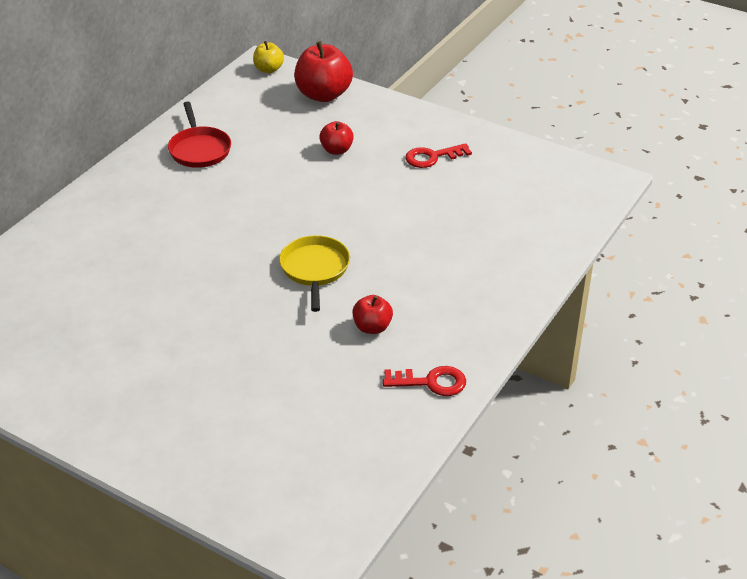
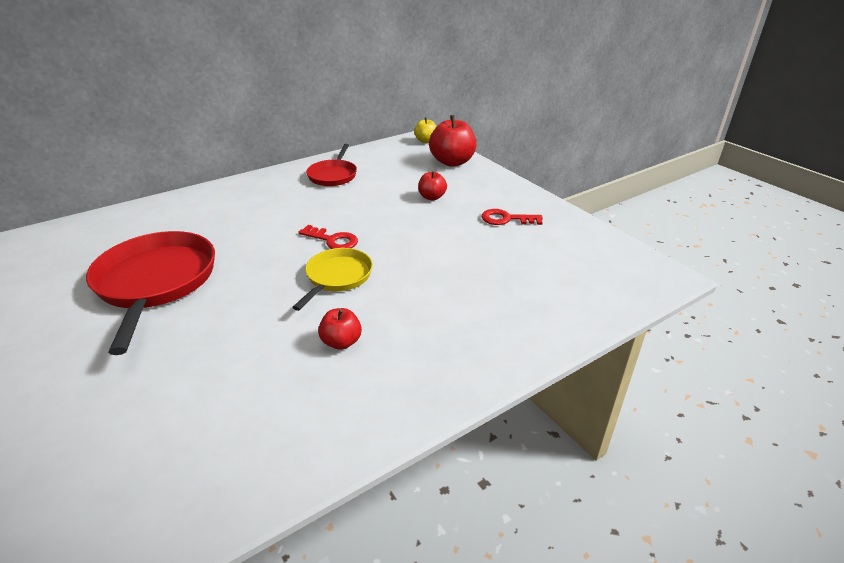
camera: 25 degrees right, 5 degrees down
(135, 330) = (156, 282): none -> red pan
(431, 382) = (350, 420): red key -> red key (332, 240)

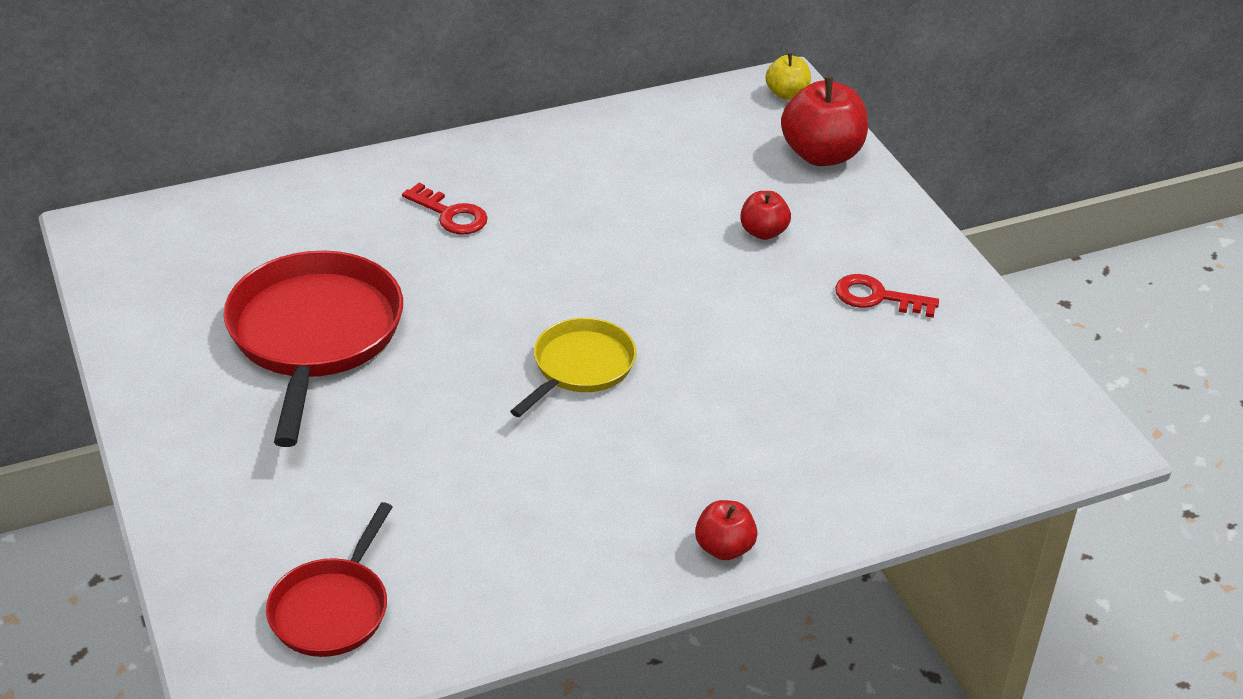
camera: 10 degrees right, 5 degrees up
(332, 240) = (582, 298): red key -> red key (450, 215)
(333, 175) = (601, 158): red pan -> red pan (332, 609)
(341, 342) = (572, 473): red apple -> red apple (724, 548)

